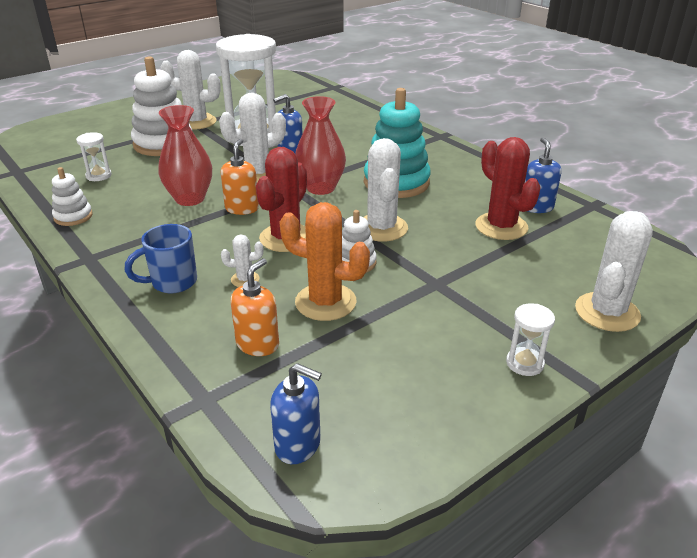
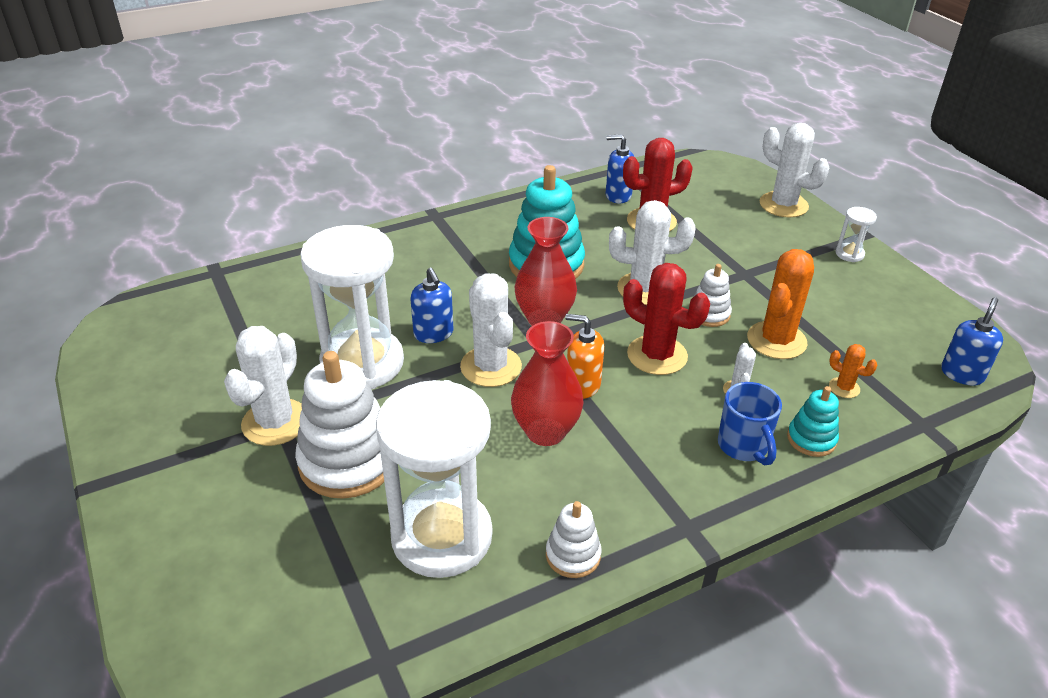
camera: 80 degrees left, 5 degrees up
(98, 176) = (442, 536): white hourglass -> white hourglass, size x2.49
(181, 320) = (811, 439): none -> turquoise stacking toy
(258, 344) = (844, 388): orange soap dispenser -> orange cactus

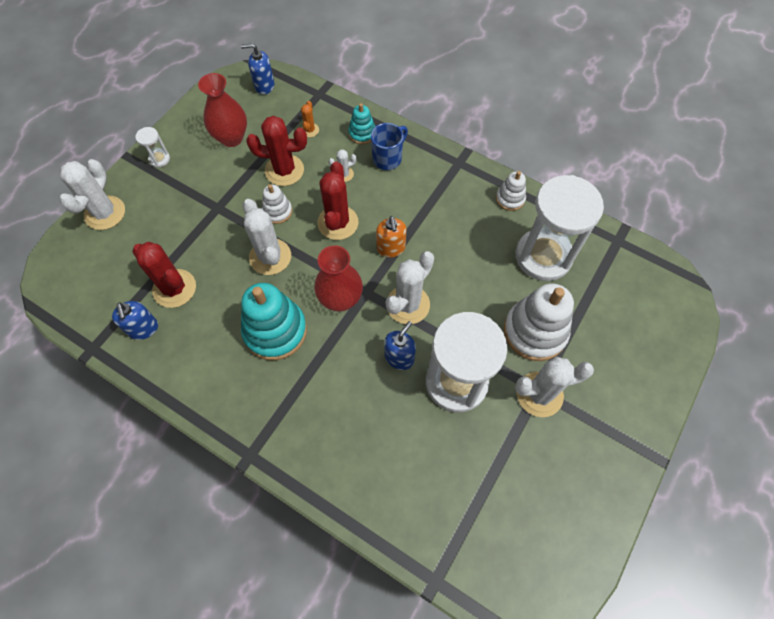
camera: 120 degrees left, 25 degrees up
(545, 432) = (441, 248): red vase -> red vase (231, 138)
(776, 340) = (284, 170): orange cactus -> red cactus

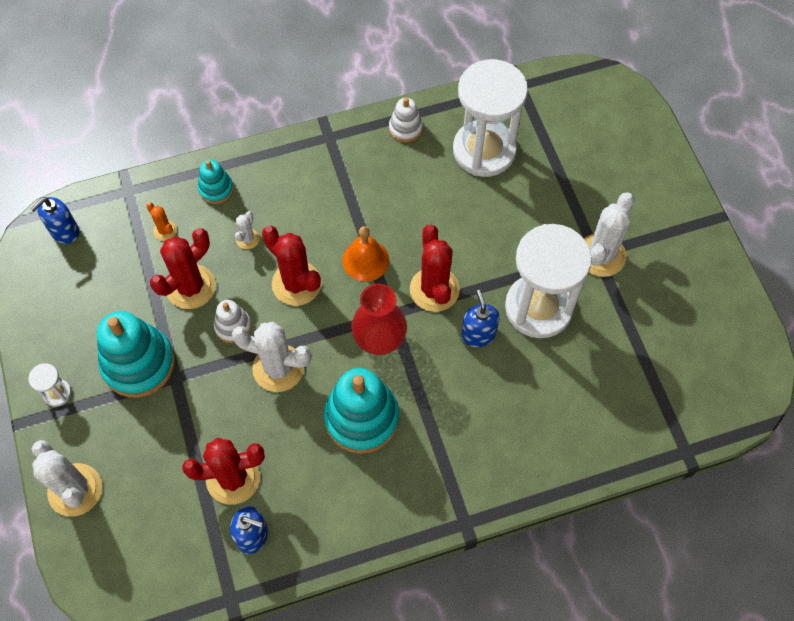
camera: 50 degrees left, 0 degrees up
(211, 183) = (139, 364): none -> turquoise stacking toy
(231, 138) = (101, 307): red vase -> none
(388, 158) = (267, 189): blue mug -> none
(391, 248) = (365, 260): orange soap dispenser -> orange bell
(408, 304) = (434, 289): white cactus -> red cactus
(535, 331) = (545, 214): white stacking toy -> none

